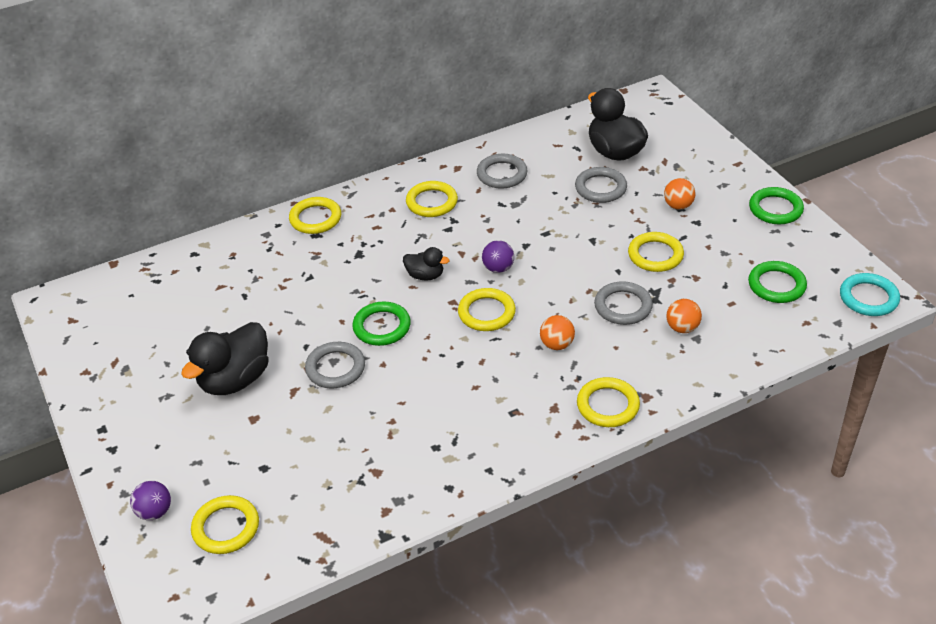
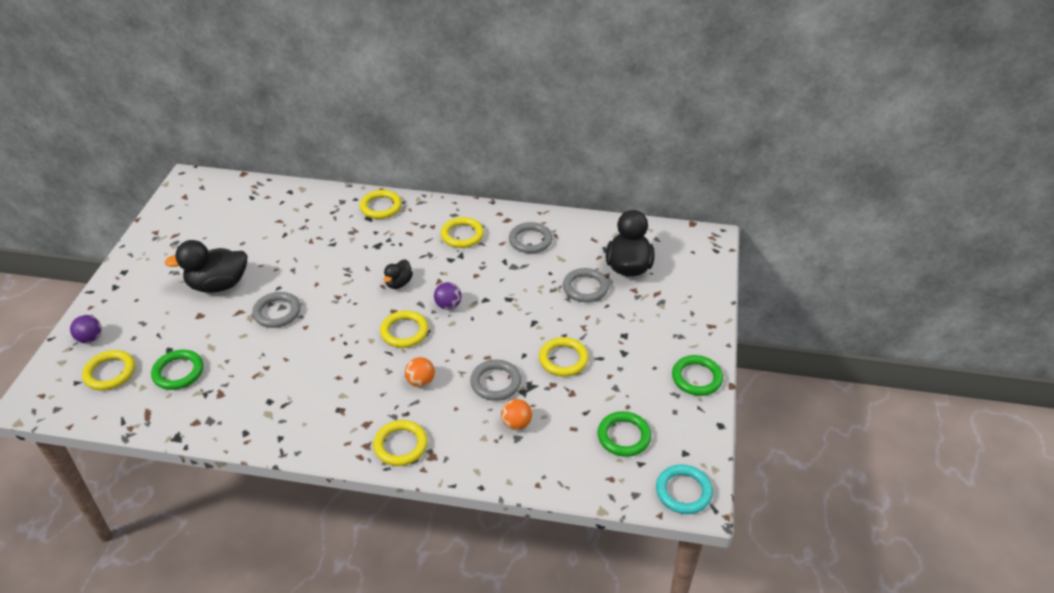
camera: 35 degrees right, 0 degrees up
(382, 327) = (333, 302): green ring -> green ring (178, 372)
(425, 275) = (398, 283): black duck -> black duck turned 60 degrees clockwise
(678, 206) = (625, 332): orange ball -> none

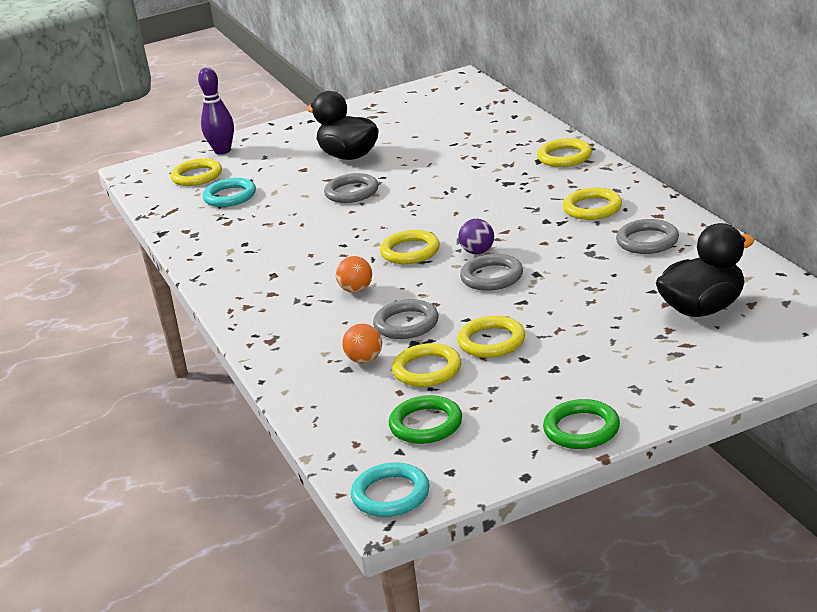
camera: 60 degrees right, 15 degrees down
(90, 338) = (222, 151): purple ball -> purple bowling pin
(178, 372) = (230, 196): green ring -> turquoise ring
(398, 283) = (471, 217): black duck -> none
(401, 445) = (265, 320): yellow ring -> yellow ring (427, 370)
(585, 288) = (623, 302): grey ring -> grey ring (492, 277)

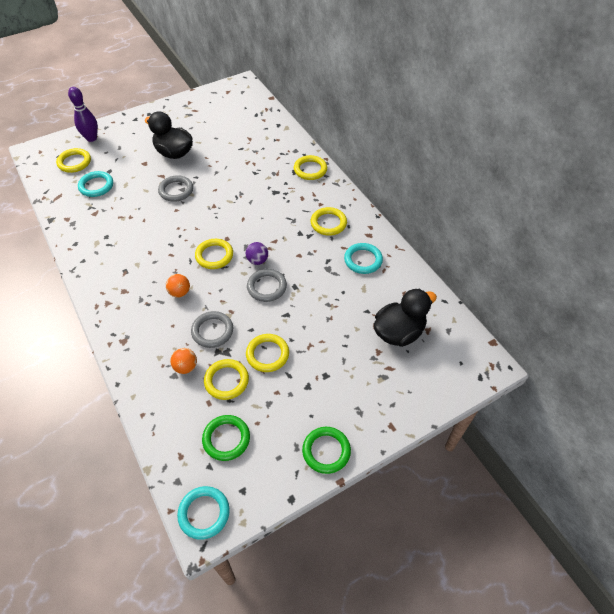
camera: 10 degrees left, 25 degrees up
(647, 241) = (363, 260): grey ring -> turquoise ring

